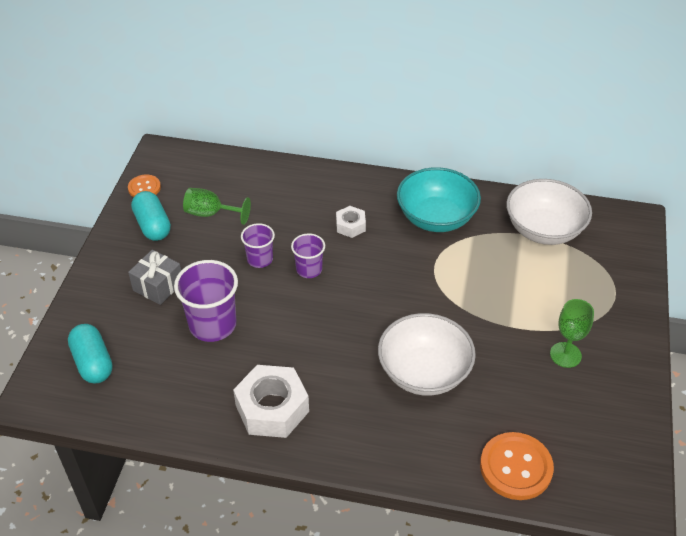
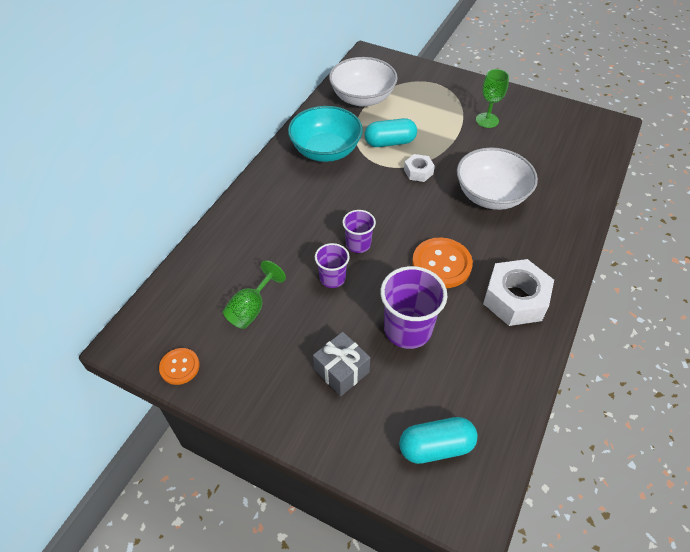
camera: 75 degrees left, 5 degrees up
(153, 225) = (247, 365): turquoise capsule -> turquoise capsule (390, 142)
(350, 226) = (313, 205): white nut -> white nut (418, 172)
(516, 467) = (582, 169): orange button -> orange button (441, 264)

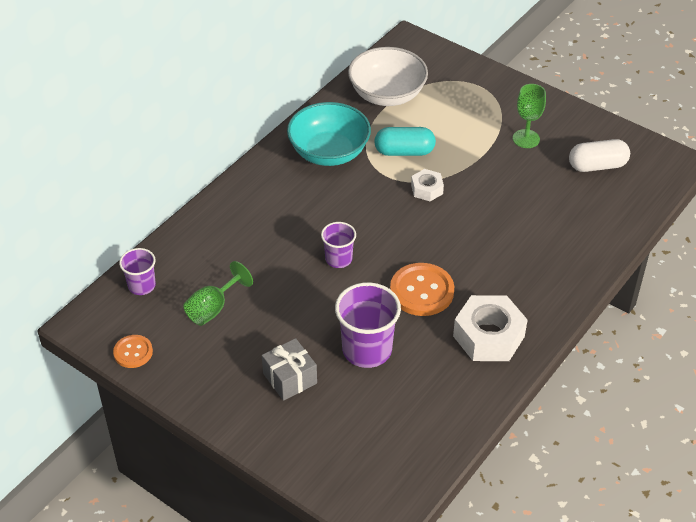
camera: 10 degrees right, 5 degrees down
(332, 278) = (302, 290): purple cup -> purple cup (141, 285)
(436, 446) = (363, 457): turquoise capsule -> none
(491, 195) = (500, 226): white bowl -> none
(552, 135) = (597, 166): none -> white capsule

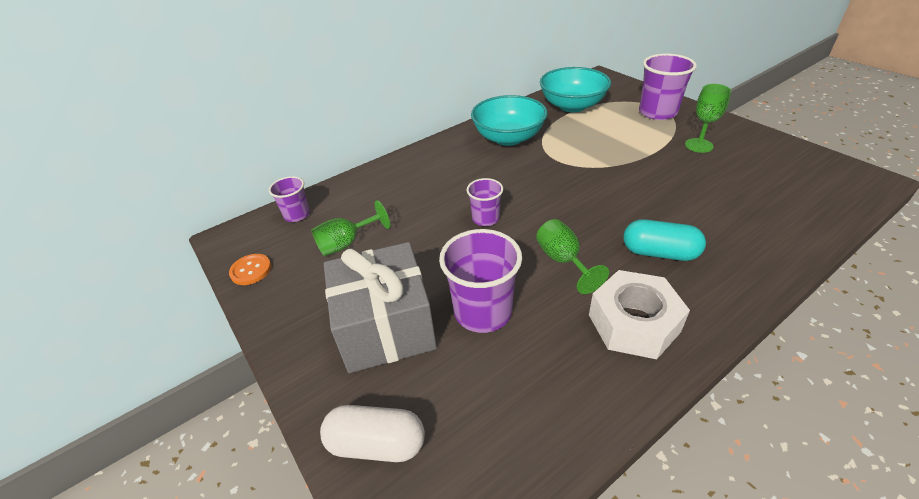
camera: 20 degrees right, 5 degrees down
(290, 378) = (385, 327): grey gift -> grey gift, size x1.85
(387, 95) = (572, 106): white bowl -> turquoise bowl
(404, 152) = (576, 143): turquoise capsule -> turquoise capsule (659, 253)
(422, 291) = (563, 261): orange button -> green goblet
(427, 189) = (591, 173): white nut -> none
(481, 95) = (657, 112): none -> purple cup
(597, 166) = (776, 173): white capsule -> white capsule (377, 443)

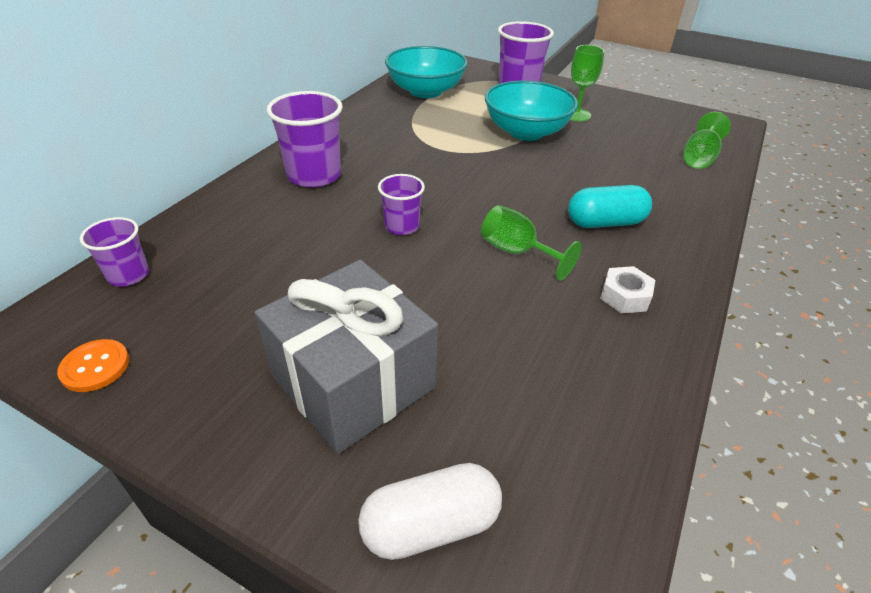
camera: 30 degrees left, 0 degrees up
(346, 243) = (232, 295): green goblet -> green goblet (699, 158)
(483, 311) = (463, 329): purple cup -> purple cup (314, 175)
(508, 138) = (373, 134): turquoise bowl -> turquoise bowl (526, 132)
(633, 323) = (625, 296): white nut -> white nut, size x0.53

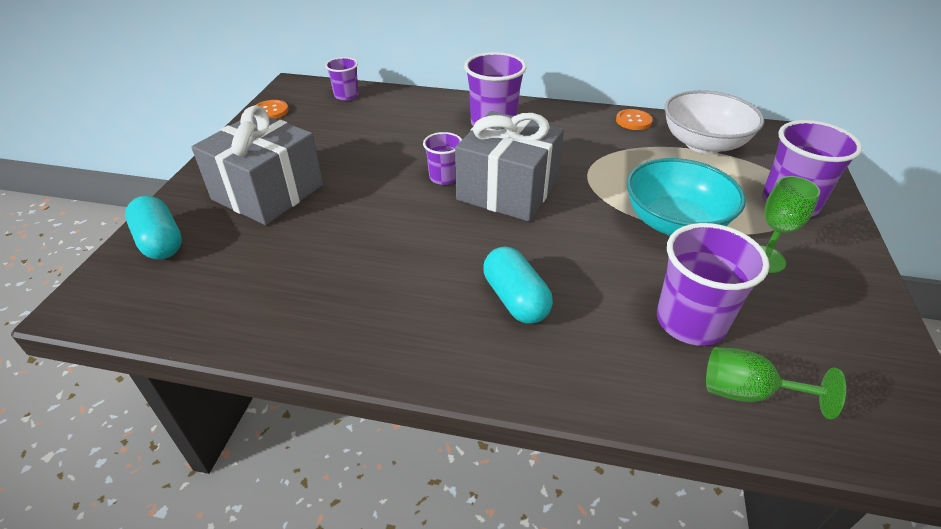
camera: 75 degrees right, 0 degrees up
(368, 107) = (633, 121): none -> orange button
(425, 91) = (703, 144): turquoise bowl -> white bowl
(430, 525) = (160, 242): white capsule -> turquoise capsule
(445, 193) = (508, 190): none -> grey gift
(517, 252) = (435, 243): green goblet -> none
(625, 296) = (393, 319): white nut -> none
(636, 157) = (690, 321): none -> purple cup

